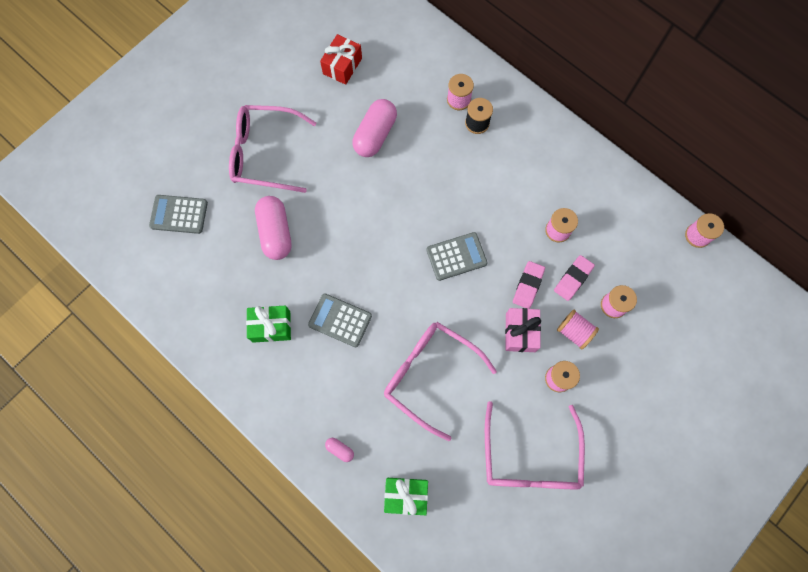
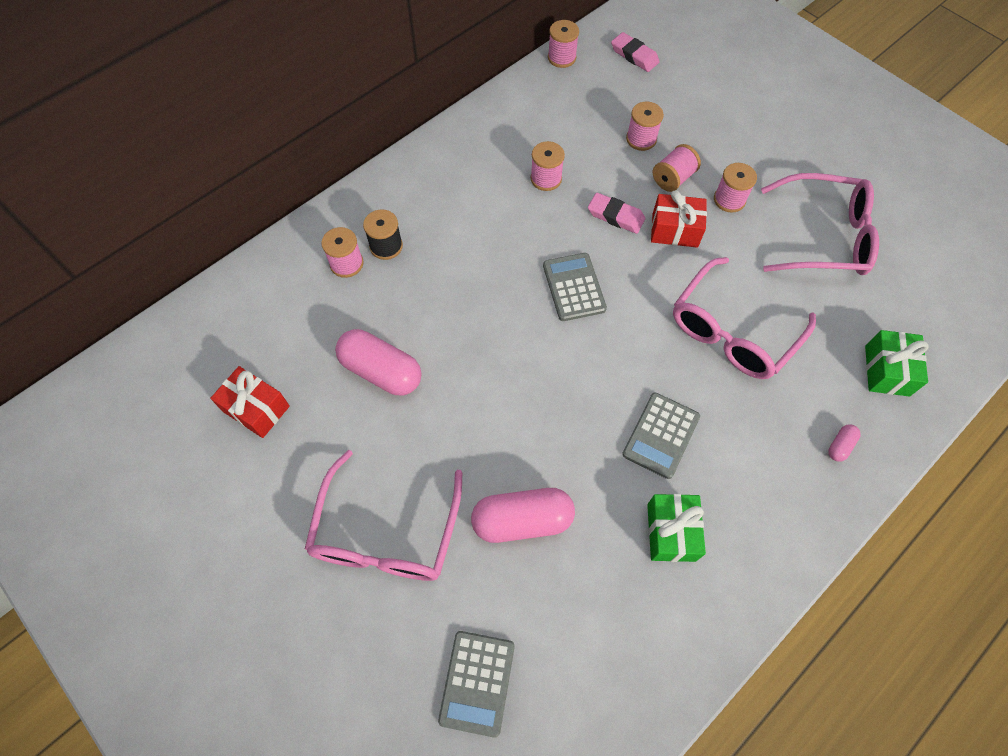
camera: 85 degrees left, 10 degrees down
(520, 332) = (675, 230): pink gift -> red gift
(573, 279) = (608, 171): pink eraser -> pink eraser (634, 55)

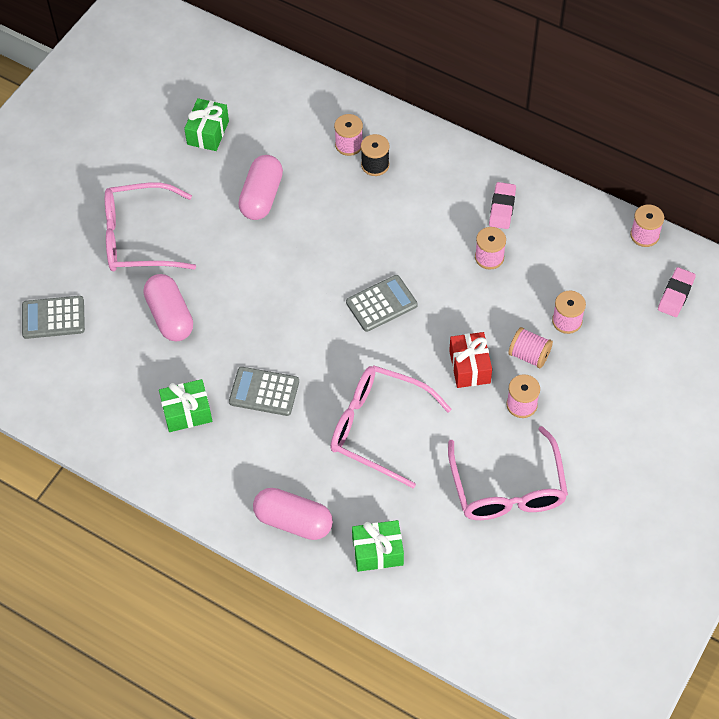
camera: 75 degrees right, 5 degrees down
(256, 409) = (208, 133): red gift -> green gift
(615, 216) = (468, 319): pink eraser -> pink eraser (502, 208)
(840, 446) = (293, 521): pink capsule -> pink capsule, size x2.27

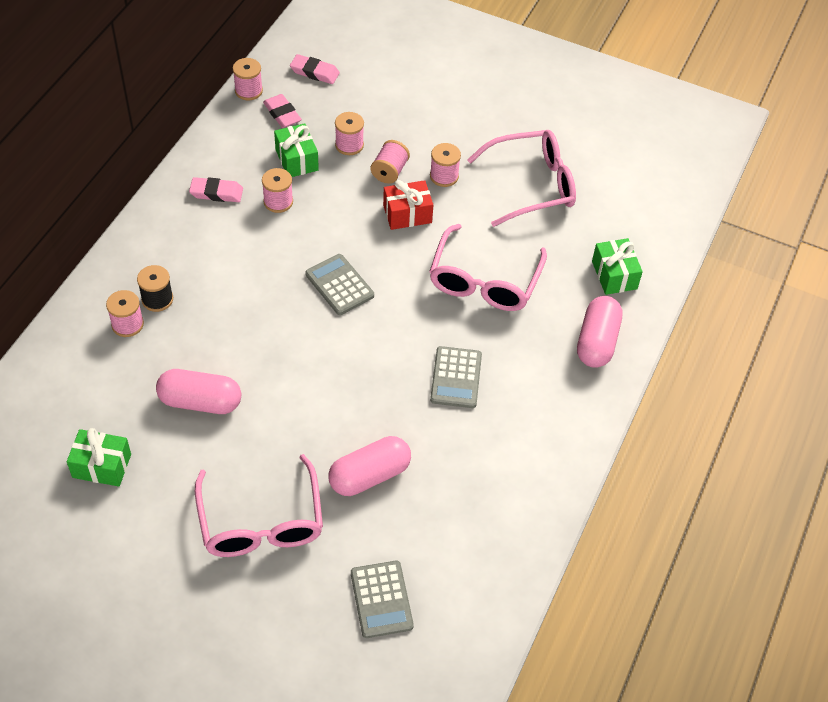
camera: 100 degrees left, 5 degrees down
(187, 412) = (490, 445): green gift -> green gift (296, 160)
(611, 263) = (282, 114): none -> pink eraser

